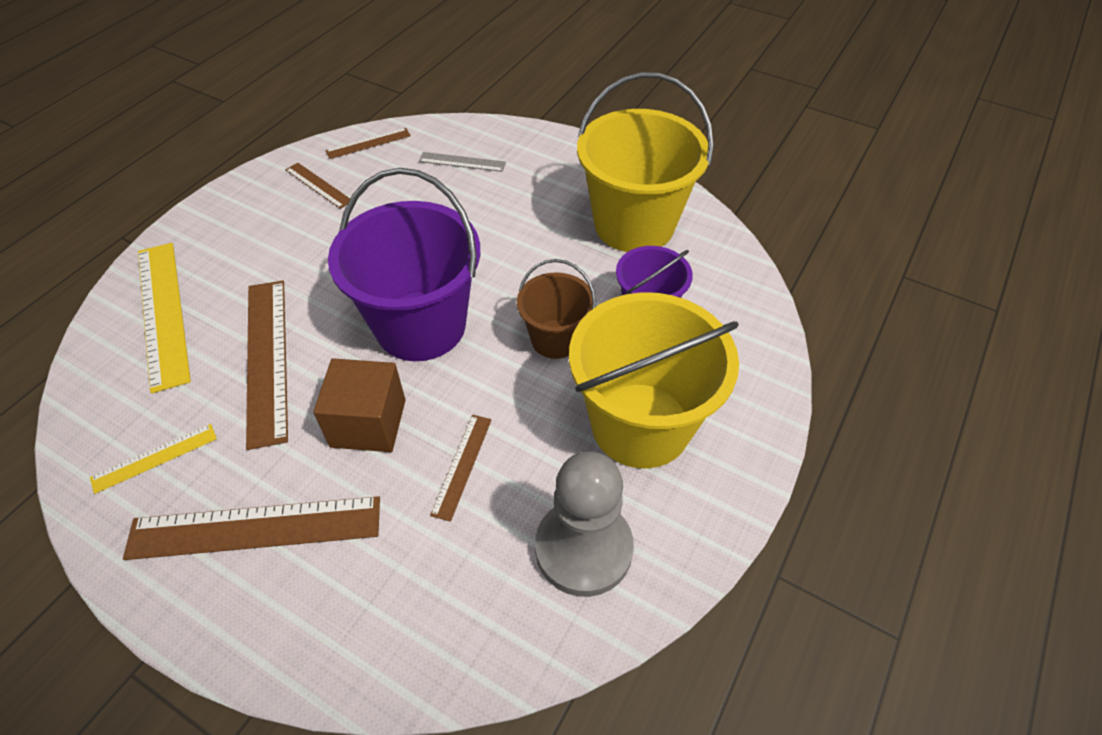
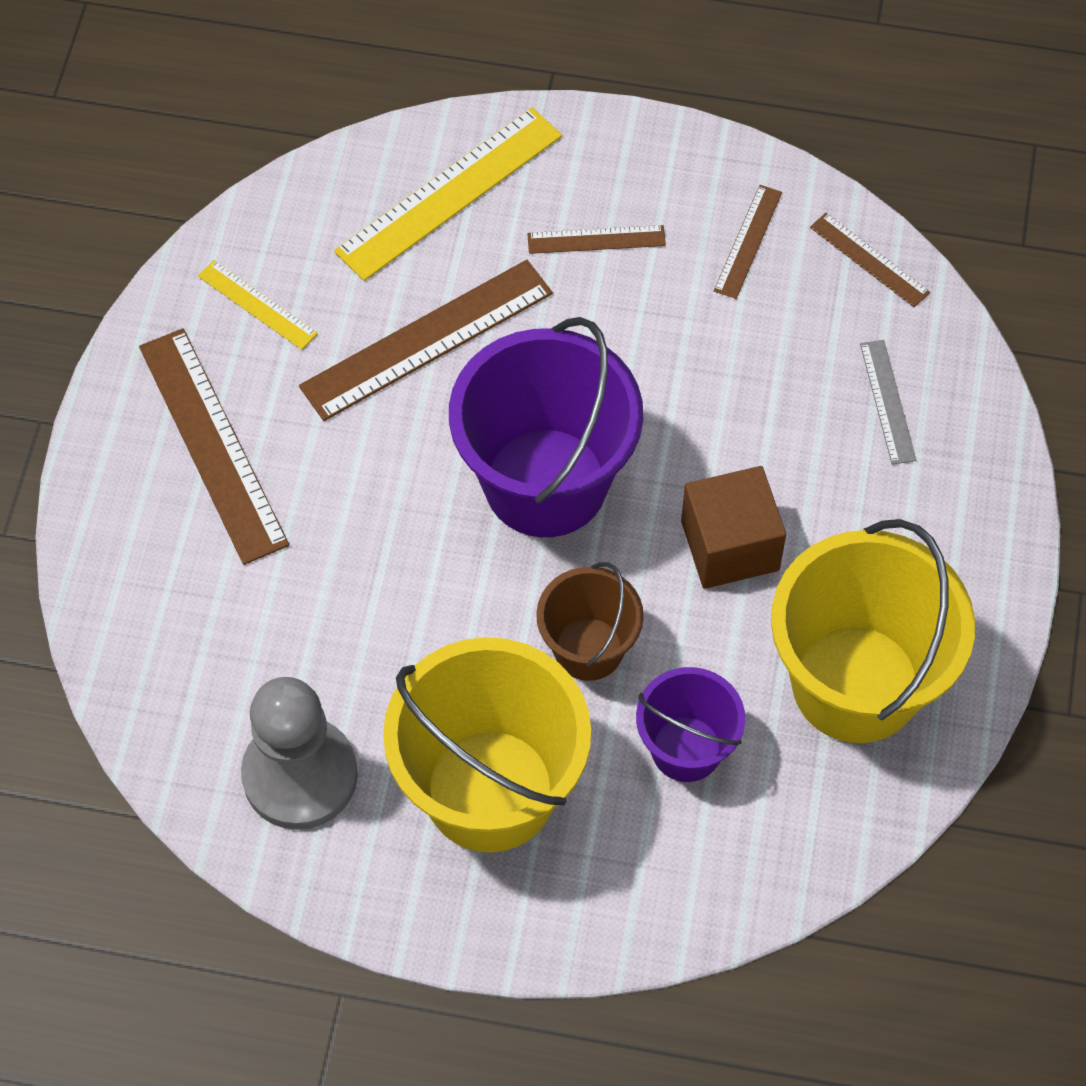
camera: 70 degrees right, 10 degrees up
(368, 423) = (379, 490): brown cube -> brown cube (730, 546)
(462, 465) = (359, 612): brown ruler -> brown ruler (596, 239)

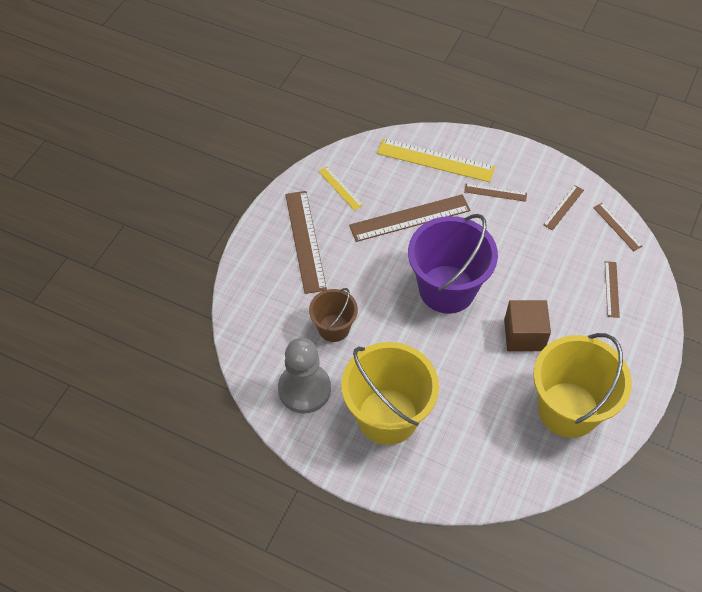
camera: 15 degrees right, 5 degrees down
(449, 193) = (435, 160): yellow ruler -> yellow ruler turned 45 degrees clockwise
(588, 649) = (448, 365): brown bucket -> brown bucket (333, 328)
(686, 749) = (482, 420): purple bucket -> none
(887, 401) = (611, 289): grey ruler -> brown ruler

